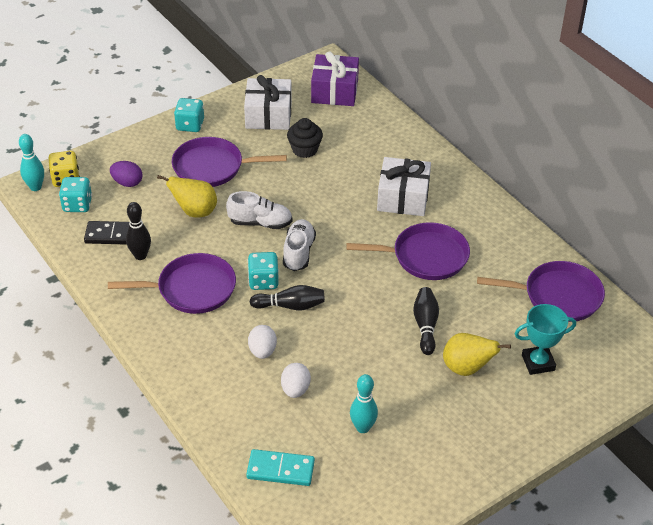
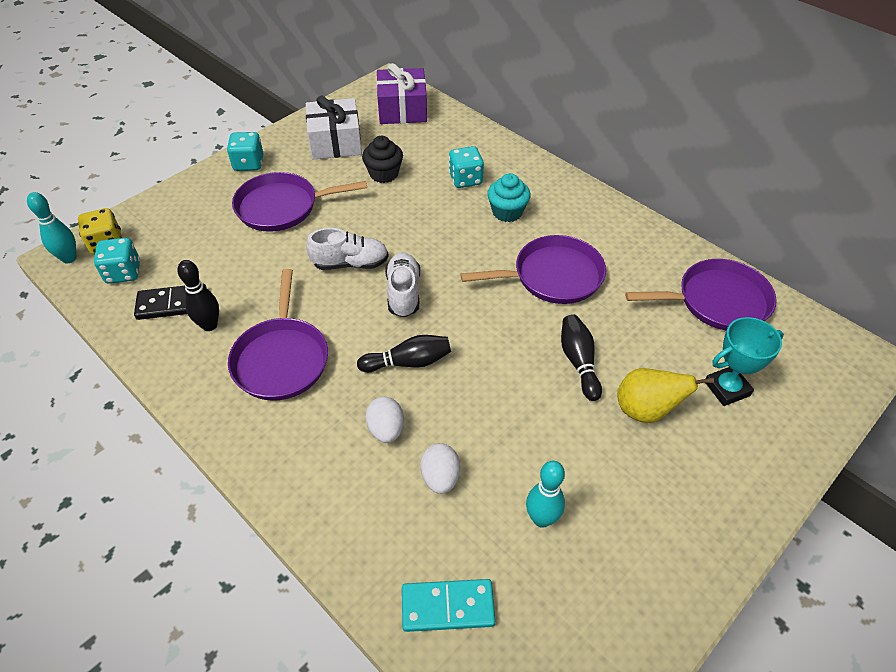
camera: 10 degrees left, 5 degrees up
(127, 183) = (183, 238): purple egg -> none
(192, 289) = (281, 359): purple pan -> purple pan turned 105 degrees clockwise
(195, 212) = (269, 261): yellow pear -> none
(263, 281) = (368, 335): turquoise dice -> turquoise dice (465, 179)
(403, 197) = (507, 212): white gift -> turquoise cupcake

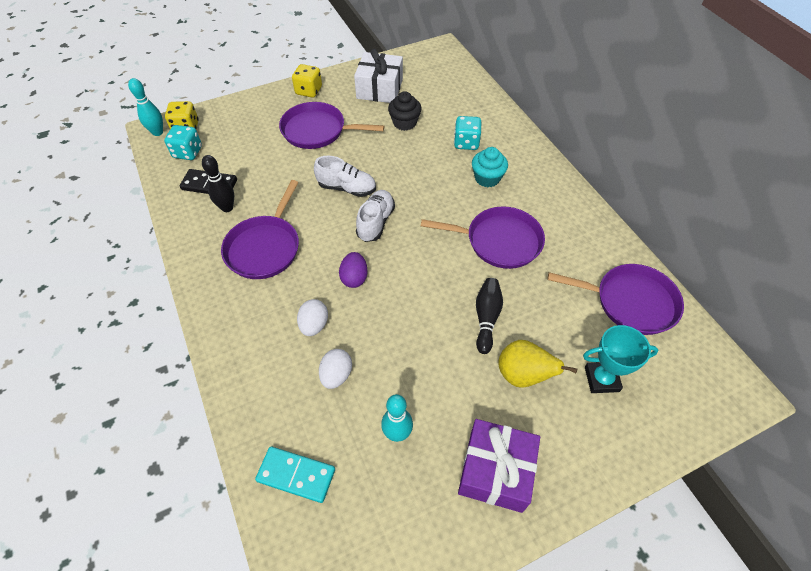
camera: 20 degrees right, 5 degrees up
(248, 164) = (308, 91): turquoise dice -> yellow dice
(402, 109) = (443, 73): purple gift -> purple gift (495, 471)
(408, 362) = (354, 278): black bowling pin -> purple egg

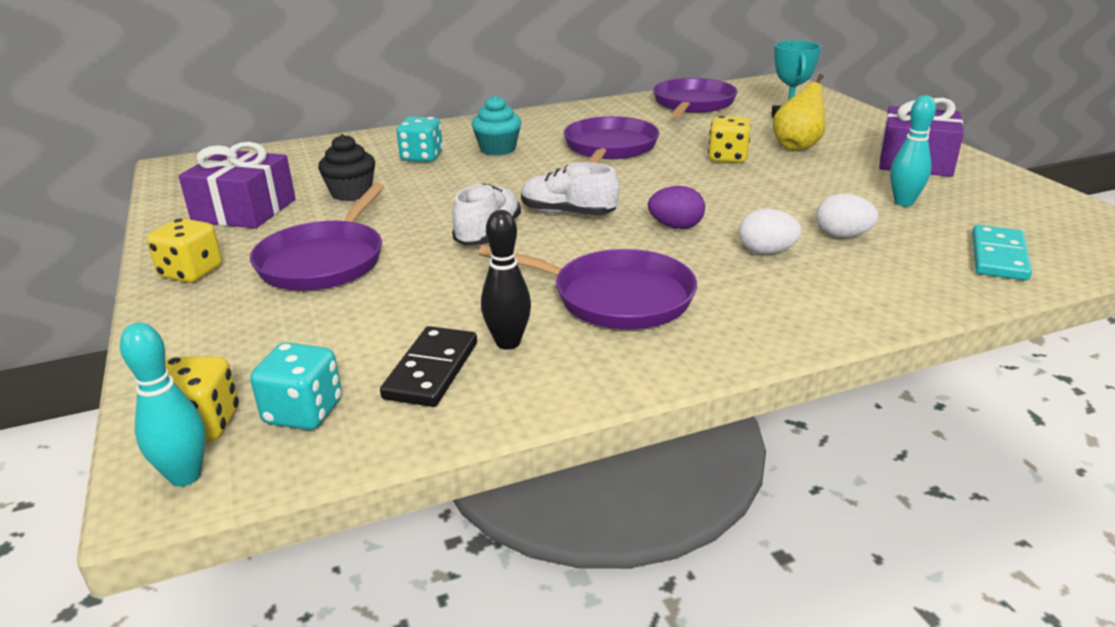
camera: 85 degrees left, 25 degrees down
(380, 89) = (244, 210): white gift -> purple gift
(486, 318) = (727, 158): black bowling pin -> yellow dice

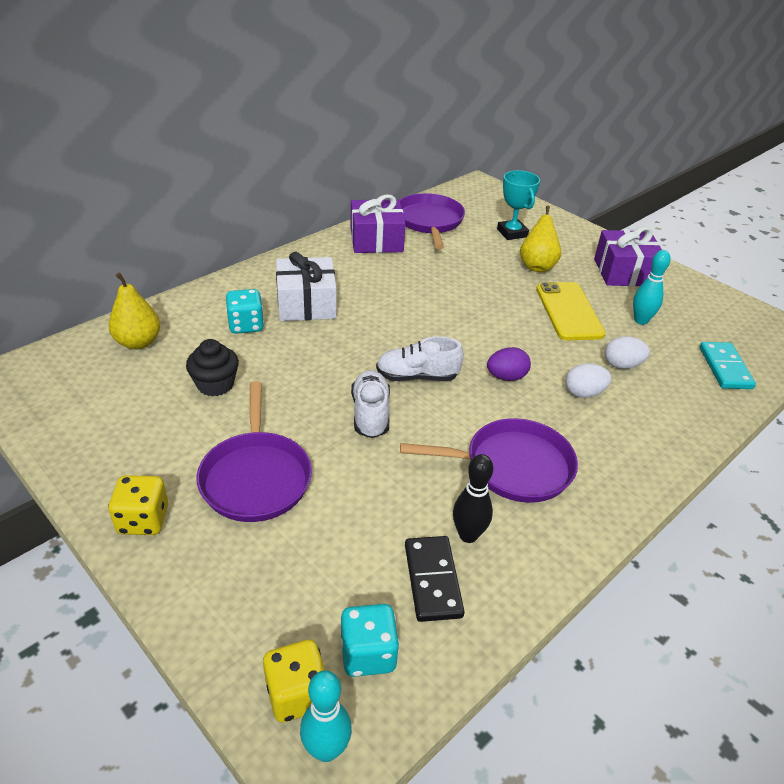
camera: 25 degrees left, 10 degrees up
(244, 210) = (129, 427): purple gift -> purple gift (376, 240)
(309, 158) = (138, 342): none -> yellow pear
(498, 149) = (306, 304): turquoise cupcake -> white gift
(610, 148) = (398, 288): purple pan -> none
(727, 158) = (495, 288): yellow dice -> none
(807, 185) = (569, 311): none -> yellow phone

